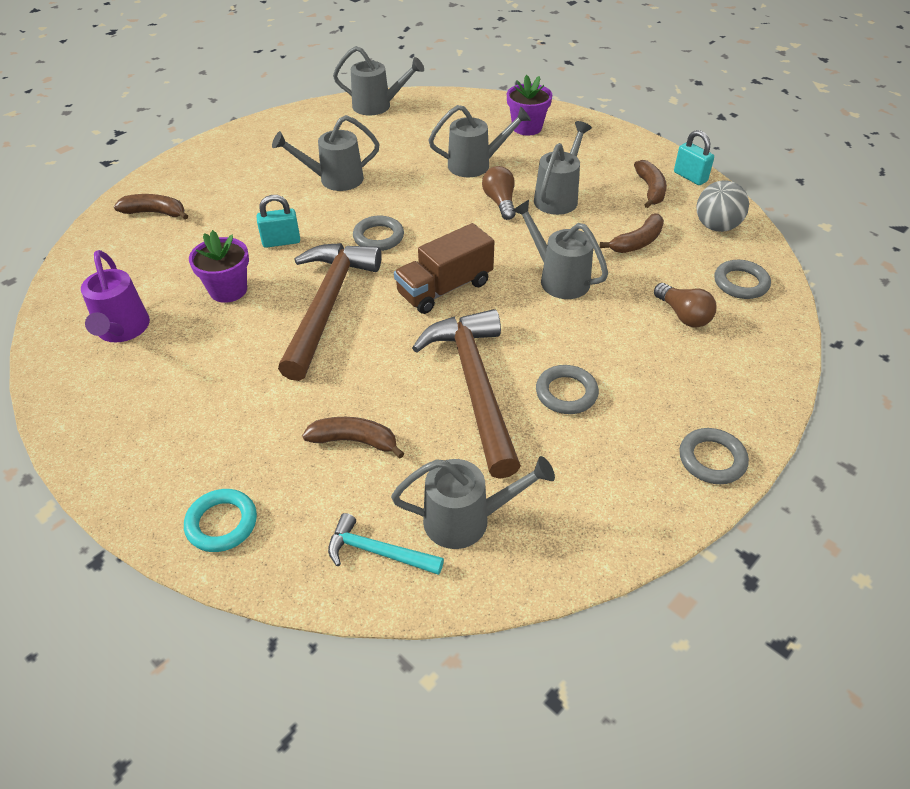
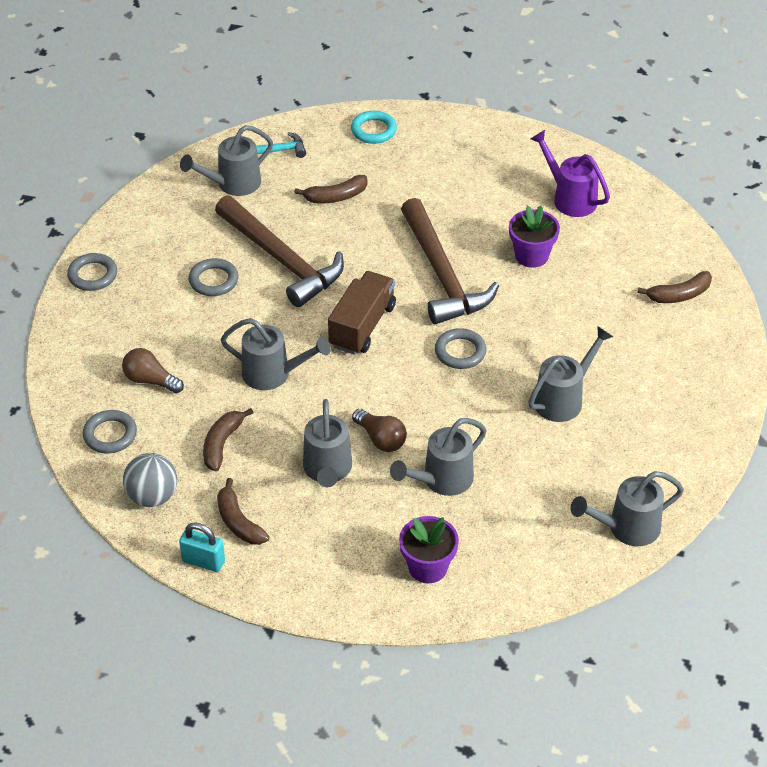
camera: 150 degrees right, 0 degrees up
(281, 241) = (538, 313): turquoise padlock -> none

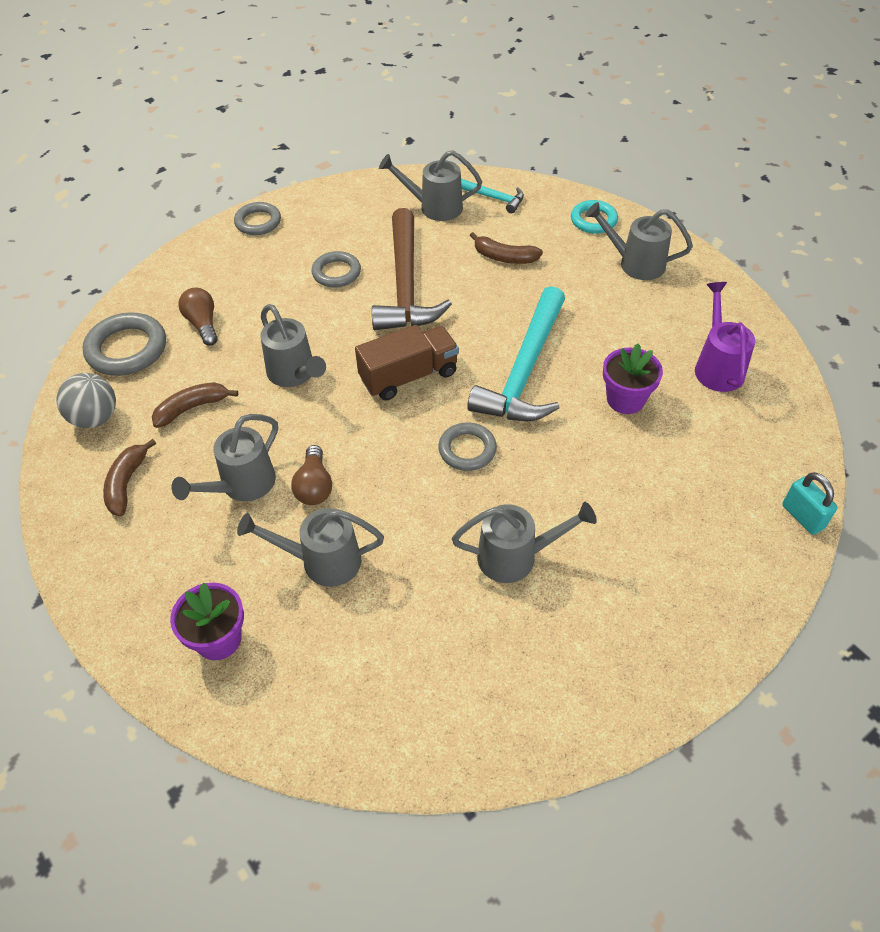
camera: 40 degrees right, 5 degrees up
(110, 435) = (127, 349): grey ring -> grey ring, size x1.54
(203, 561) = (64, 499): turquoise padlock -> turquoise padlock (802, 517)
(442, 275) = (524, 371): brown hammer -> turquoise hammer
(626, 528) = (439, 741): grey watering can -> grey watering can (635, 263)
(679, 295) = (741, 524): brown banana -> none

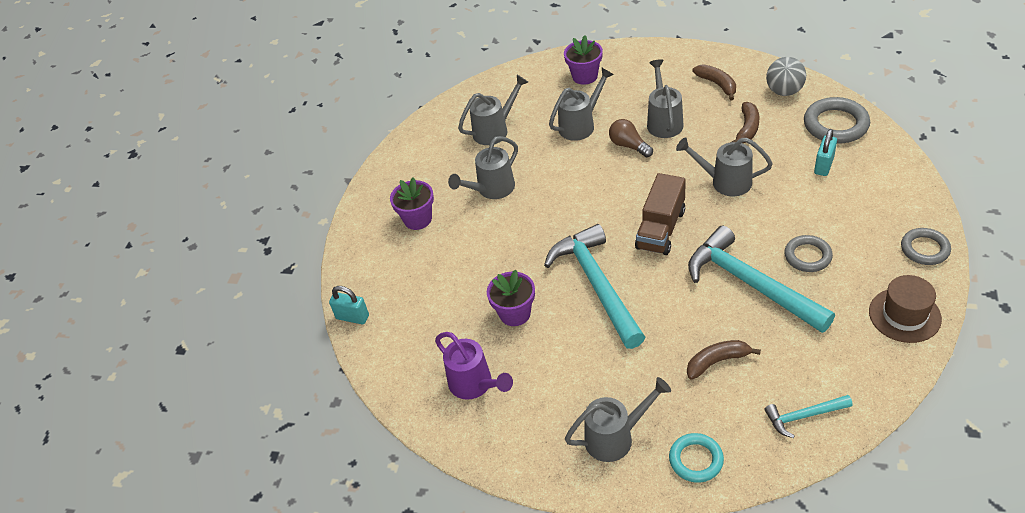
camera: 145 degrees right, 5 degrees down
(203, 324) = (823, 166): brown light bulb -> turquoise padlock
(343, 201) = (904, 315): none -> brown hat
(405, 285) = (750, 283): brown hammer -> turquoise hammer
(434, 207) = (832, 367): grey watering can -> grey watering can (495, 130)
(467, 450) = (575, 216): grey ring -> none
(638, 588) = (417, 219): none -> purple flower pot

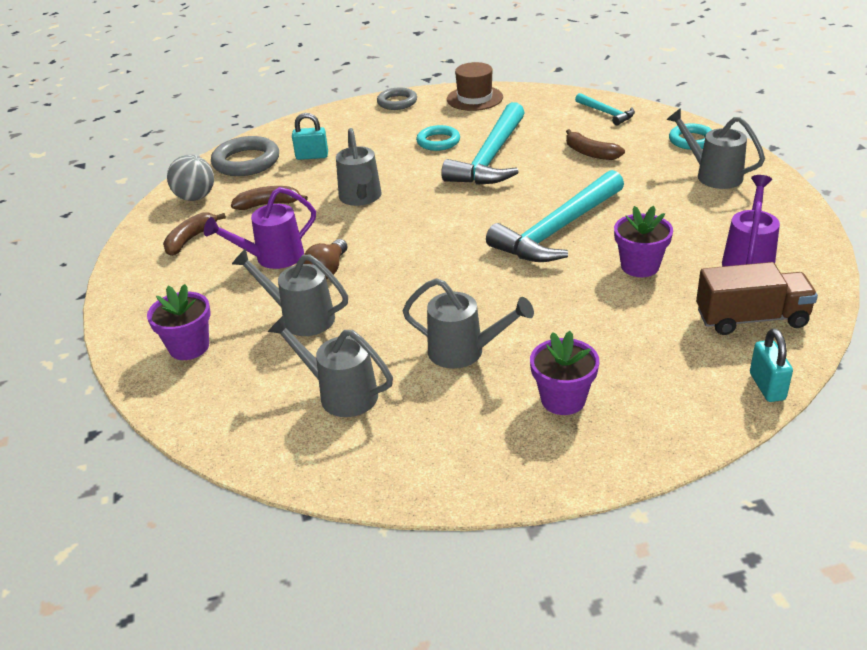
camera: 120 degrees left, 10 degrees down
(660, 229) = (453, 216): brown truck -> brown truck (751, 319)
(664, 121) = (272, 258): grey watering can -> purple watering can
(807, 256) = (438, 141): grey ring -> turquoise ring

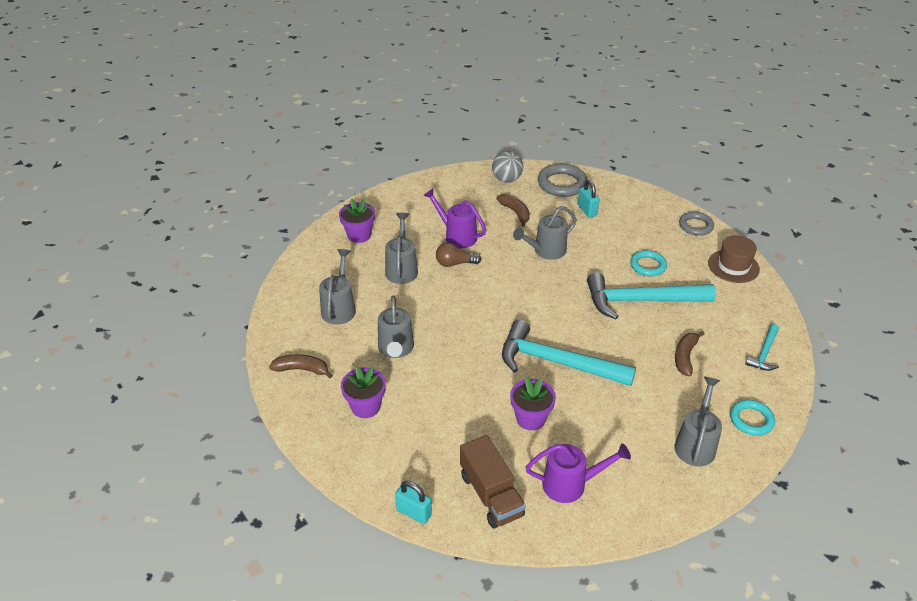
camera: 65 degrees right, 5 degrees up
(190, 239) = (460, 195): brown banana -> brown banana (302, 369)
(767, 386) = (414, 512): turquoise padlock -> turquoise padlock turned 60 degrees clockwise

